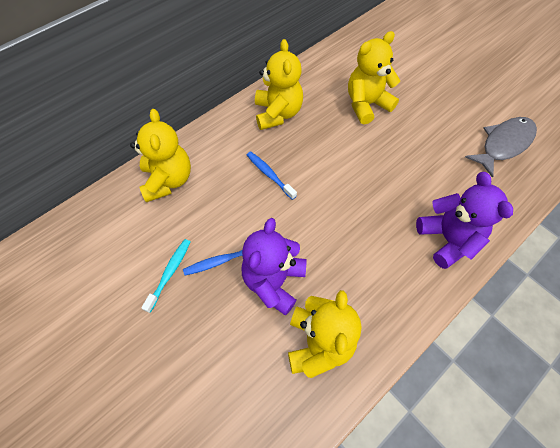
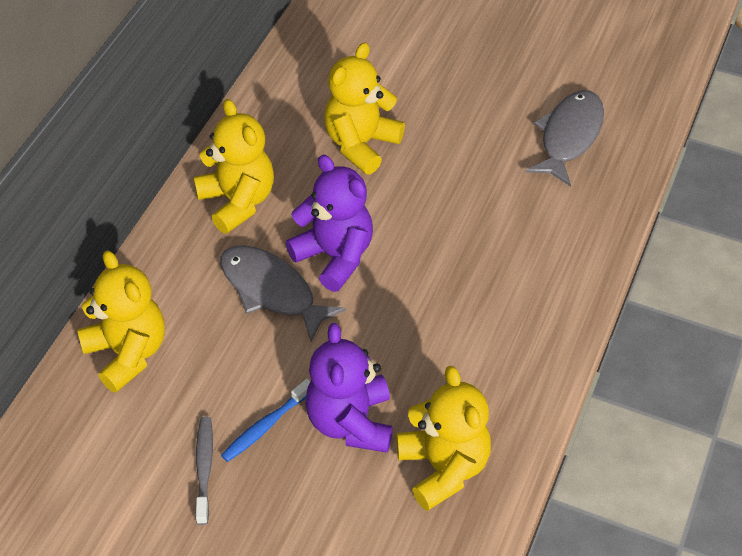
camera: 25 degrees left, 10 degrees down
(170, 273) = (204, 468): turquoise toothbrush -> grey toothbrush
(269, 174) = (272, 291): blue toothbrush -> grey fish
(447, 239) = (547, 286): purple teddy bear -> purple teddy bear (334, 256)

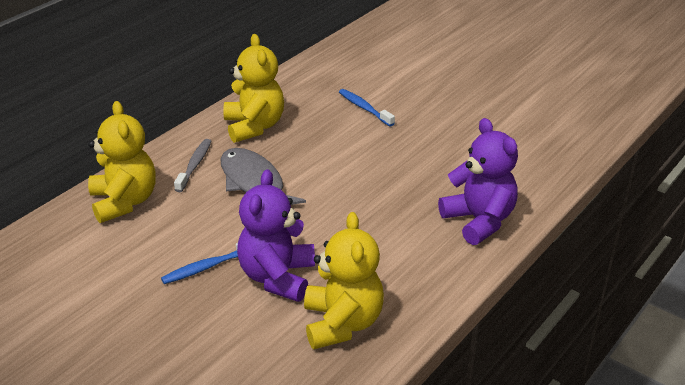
camera: 15 degrees right, 15 degrees down
(204, 468) = (144, 285): grey toothbrush -> grey toothbrush (194, 165)
(334, 256) = (313, 170): purple teddy bear -> purple teddy bear (479, 221)
(361, 144) = (364, 108): yellow teddy bear -> blue toothbrush
(569, 137) = (534, 127): grey fish -> none

